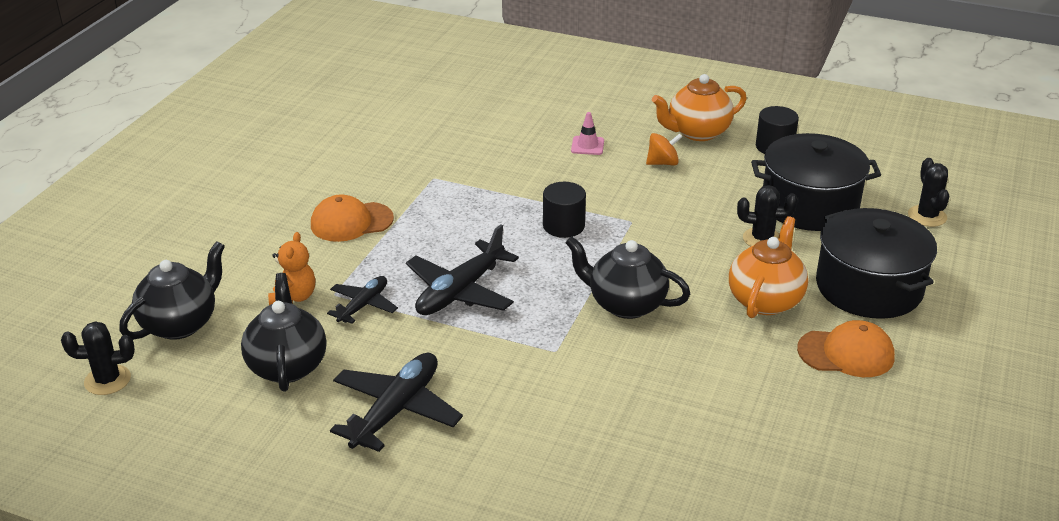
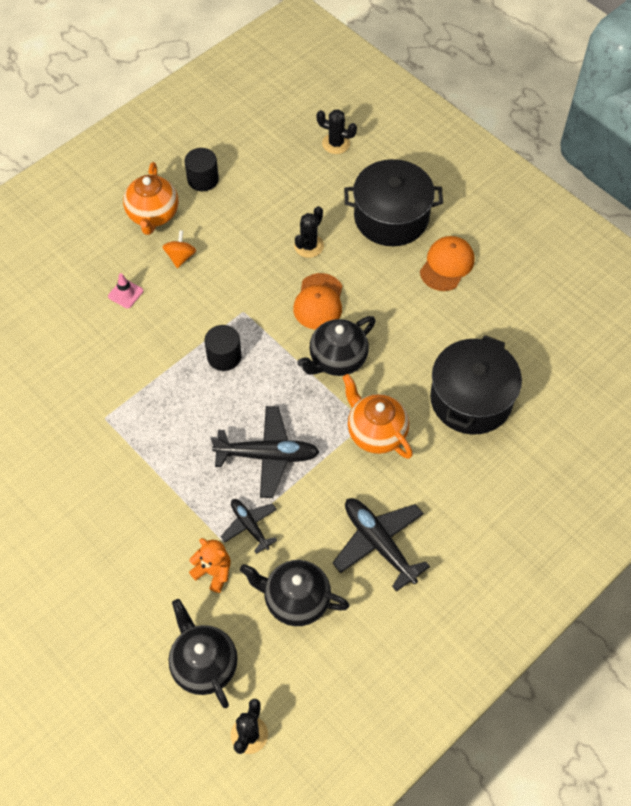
camera: 65 degrees left, 25 degrees up
(351, 222) = (133, 499): orange cap -> orange cap (319, 302)
(460, 292) = (267, 455): black plane -> black plane turned 60 degrees counterclockwise
(765, 300) = (374, 279): orange teapot -> orange teapot (375, 432)
(809, 205) = (286, 199): black pot -> black pot (471, 399)

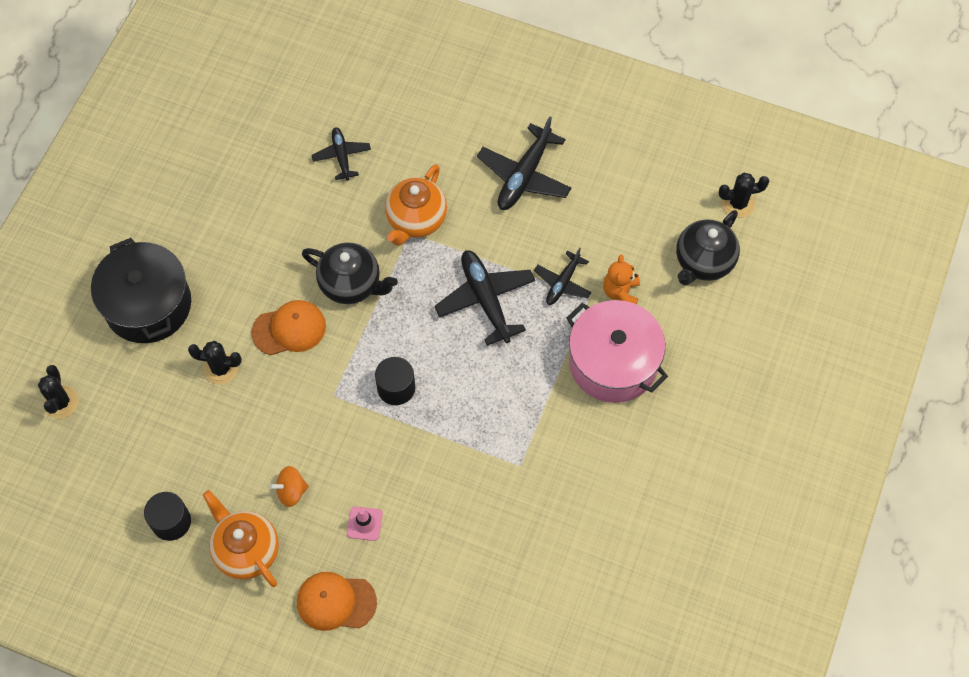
camera: 115 degrees left, 5 degrees up
(150, 532) = (613, 363): none -> pink pot
(153, 215) = (246, 550): orange teapot -> orange teapot turned 105 degrees counterclockwise
(295, 600) = (610, 218): black teapot -> none
(447, 265) = (190, 230): orange cap -> orange cap (336, 602)
(471, 399) = (341, 156): black pot -> black plane

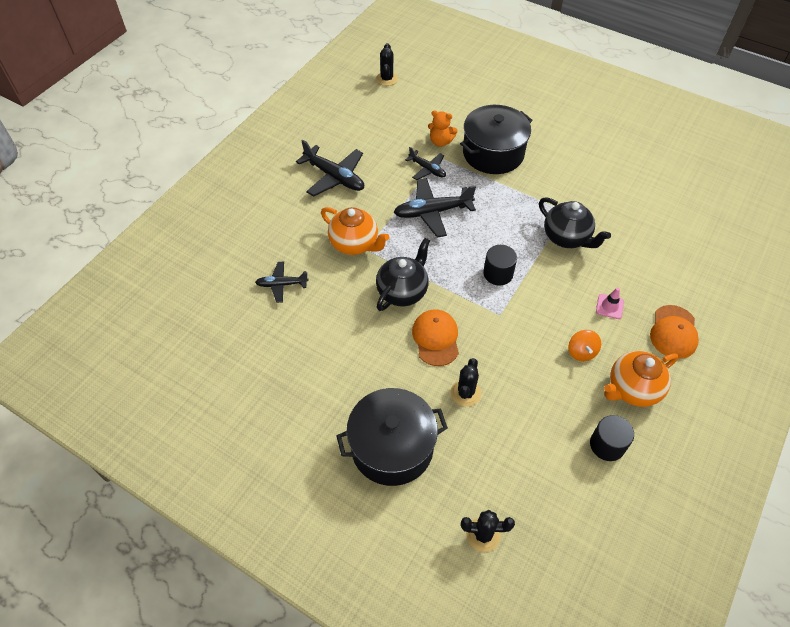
camera: 80 degrees left, 10 degrees down
(613, 363) = (493, 153): pink pot -> black pot
(703, 262) = (426, 100): black teapot -> black teapot (567, 238)

